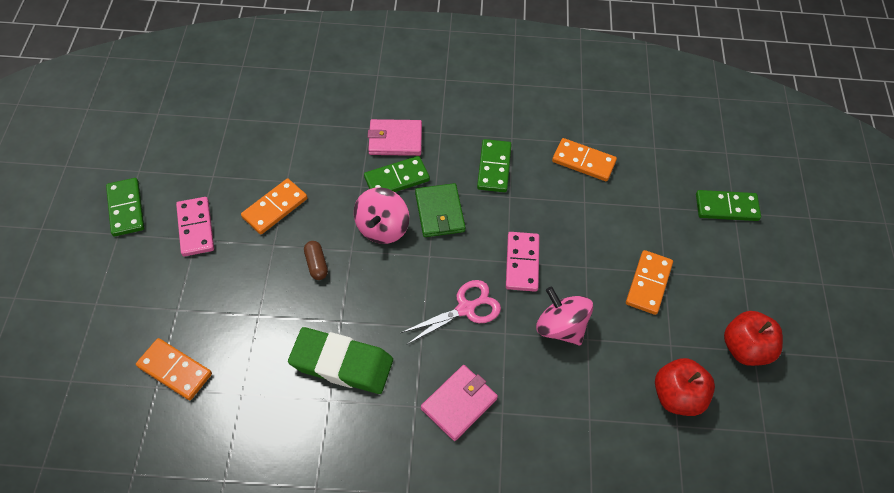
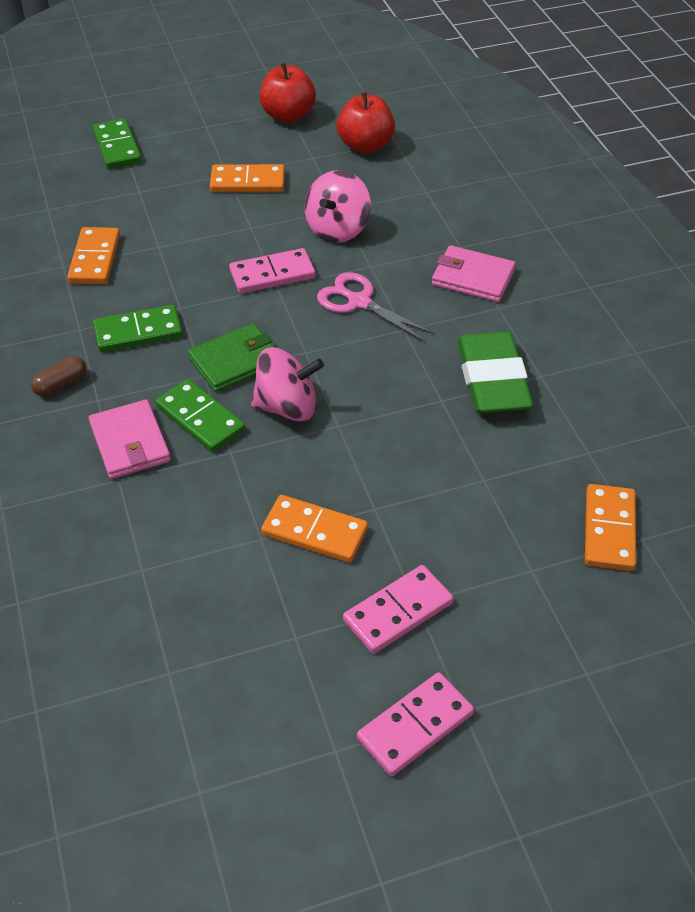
camera: 110 degrees left, 10 degrees down
(126, 208) = (415, 726): green domino -> pink domino
(316, 264) = (378, 451): brown capsule -> brown capsule (61, 384)

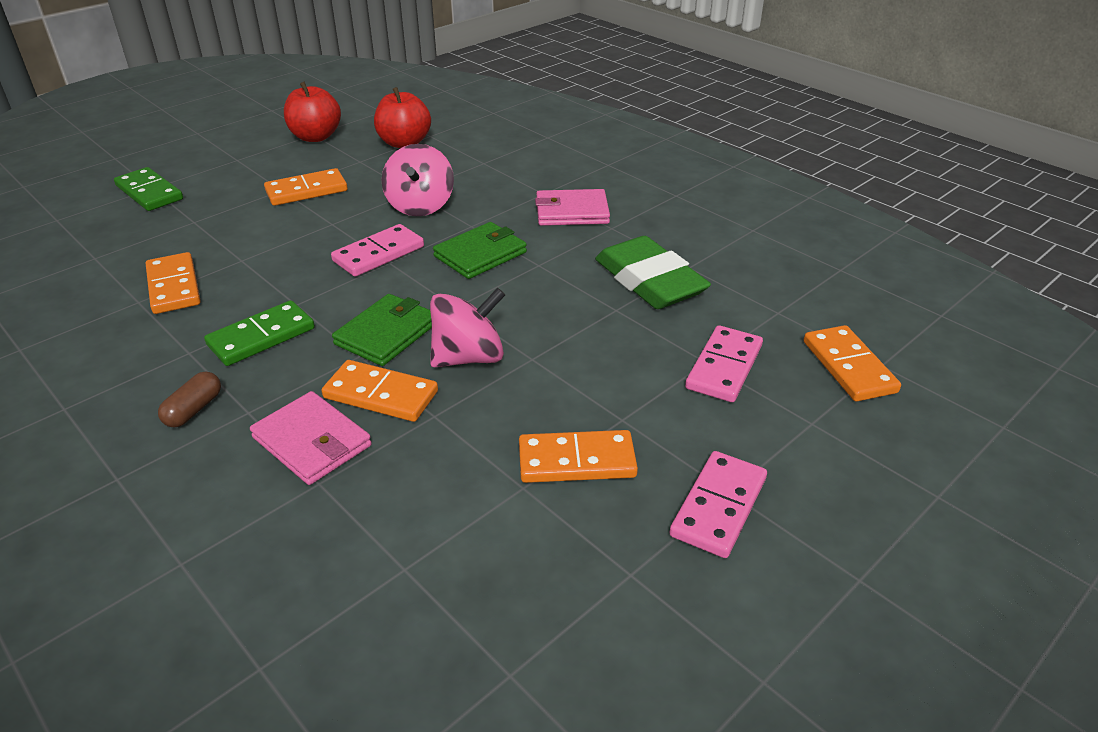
camera: 25 degrees left, 10 degrees down
(200, 418) = (381, 394): green domino -> orange domino
(359, 302) = (480, 254): pink scissors -> green wallet
(415, 726) = (826, 616): pink domino -> pink domino (724, 367)

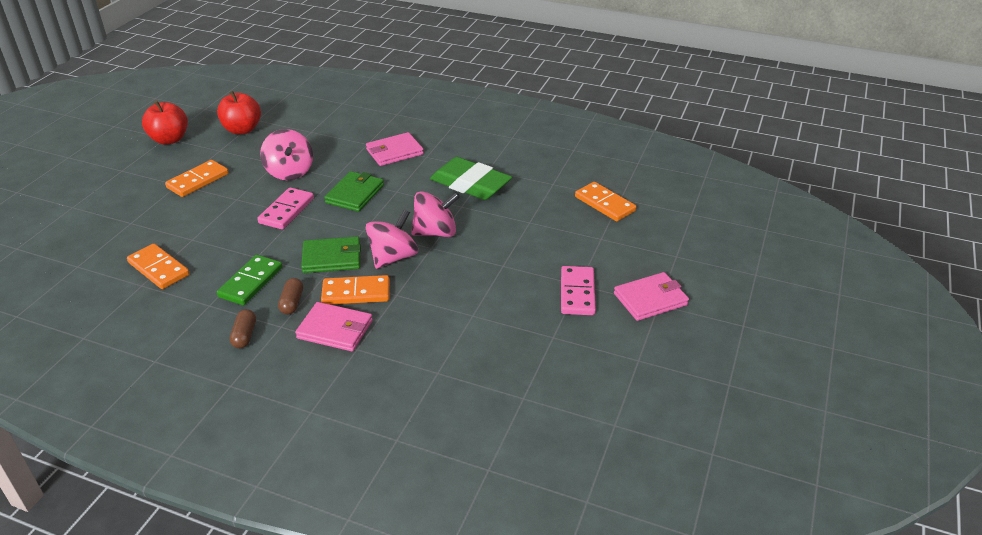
camera: 25 degrees left, 0 degrees up
(149, 192) = (74, 211): green domino -> none
(288, 382) = (292, 303): none -> brown capsule
(387, 333) = (332, 258): green wallet -> green wallet turned 75 degrees clockwise
(553, 337) = (435, 232): none -> pink spinning top
(576, 460) = (492, 293): orange domino -> none
(724, 367) = (541, 222): pink domino -> none
(848, 564) = (650, 299): none -> pink wallet

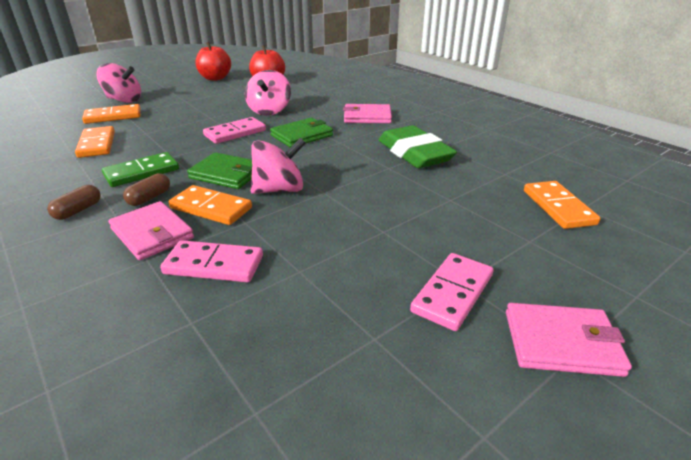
camera: 30 degrees right, 5 degrees down
(198, 181) = (200, 102): orange domino -> orange domino (113, 116)
(410, 333) = (214, 265): none -> pink domino
(435, 232) = (342, 181): pink spinning top -> pink spinning top (124, 100)

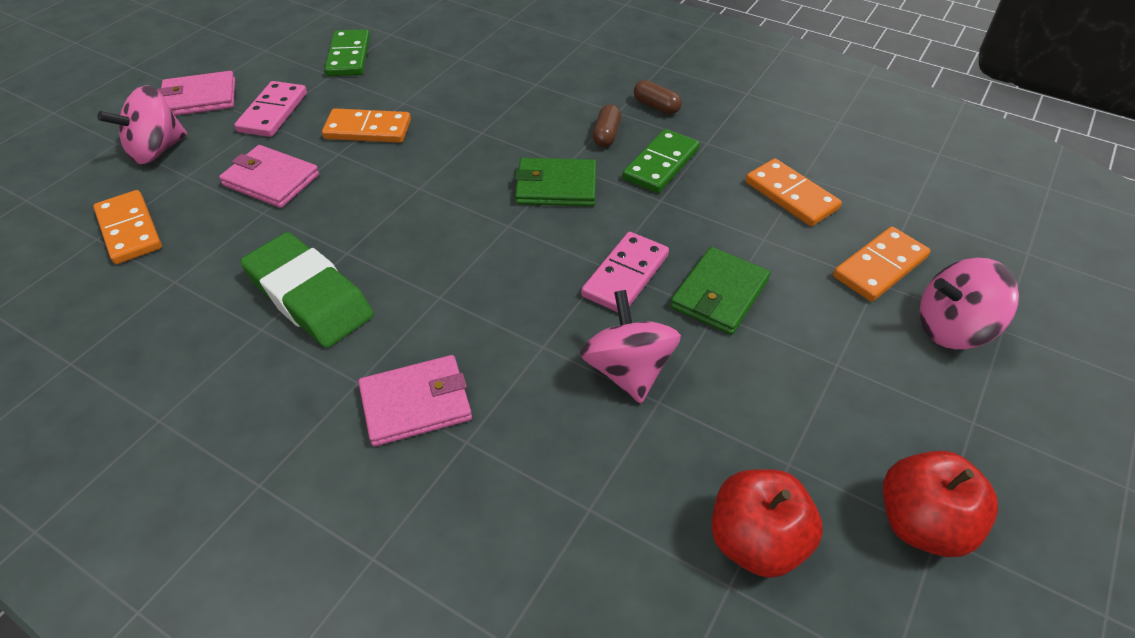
camera: 160 degrees right, 15 degrees up
(78, 210) = (656, 106): brown capsule -> brown capsule turned 60 degrees counterclockwise
(152, 233) = (557, 102): pink wallet -> pink wallet (271, 180)
(211, 208) = (529, 138): orange domino -> orange domino (368, 130)
(214, 265) = (477, 91): pink domino -> none
(279, 189) = (474, 178): pink spinning top -> pink spinning top (157, 150)
(302, 135) = (511, 298): green wallet -> green wallet (719, 294)
(341, 371) = (348, 56): none -> green domino

